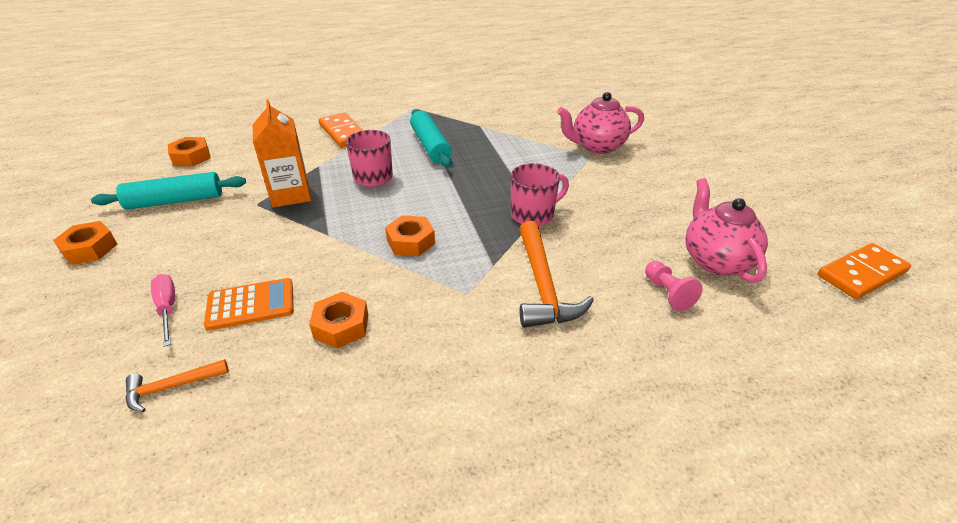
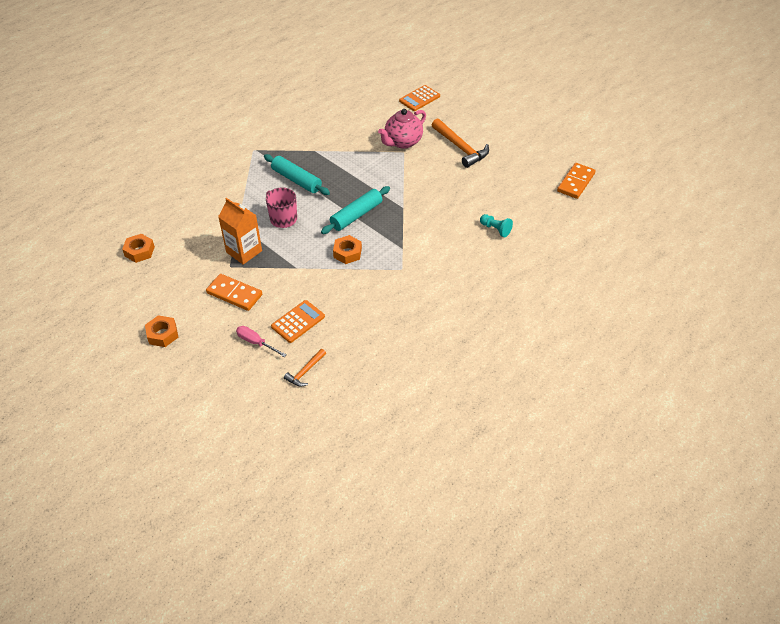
camera: 30 degrees left, 10 degrees up
(175, 201) = (173, 285): turquoise rolling pin -> turquoise rolling pin (356, 215)
(341, 326) = (355, 311): orange nut -> none
(343, 133) = (225, 191): orange domino -> orange domino (234, 294)
(533, 215) = (400, 208): pink mug -> none
(543, 286) = (435, 250): orange hammer -> orange hammer (461, 148)
(653, 113) = (419, 98): none -> orange calculator
(667, 293) = (495, 229): pink pawn -> turquoise pawn
(716, 260) = (508, 201): pink teapot -> none

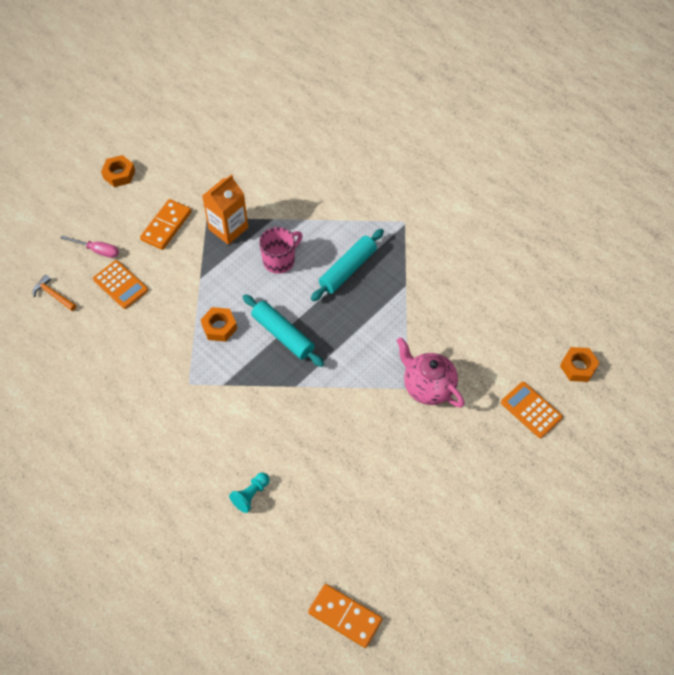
camera: 90 degrees right, 10 degrees up
(139, 251) = (234, 140): orange nut -> orange nut (578, 367)
(256, 342) = (97, 250): pink screwdriver -> pink screwdriver turned 75 degrees clockwise
(461, 148) = (418, 461): orange hammer -> none

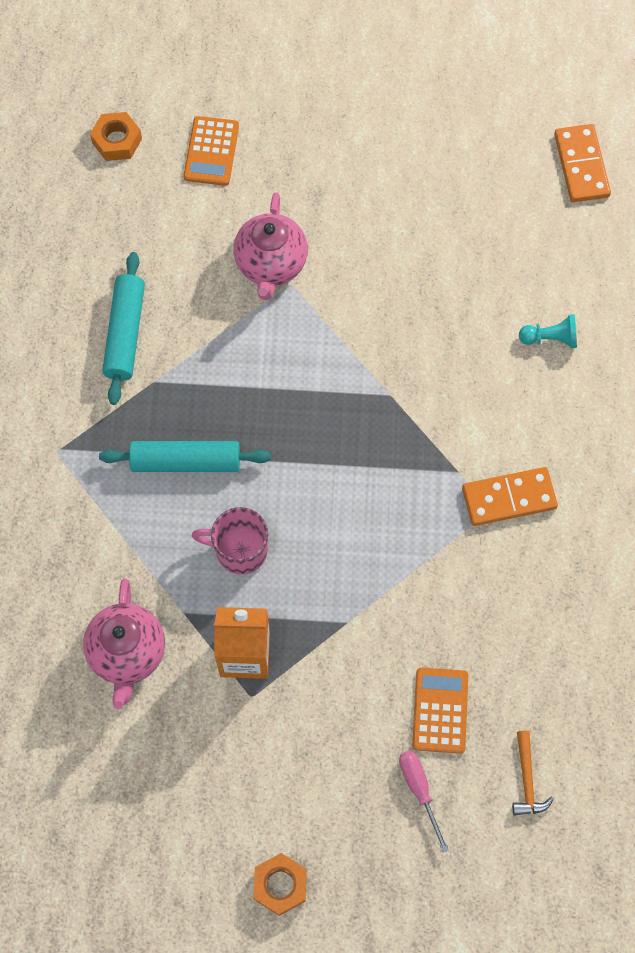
camera: 130 degrees left, 10 degrees up
(166, 226) = (308, 737): orange domino -> orange domino (509, 498)
(219, 327) = (392, 539): orange nut -> none
(275, 186) = (127, 653): none -> pink teapot
(283, 335) = (339, 461): turquoise rolling pin -> turquoise rolling pin (125, 333)

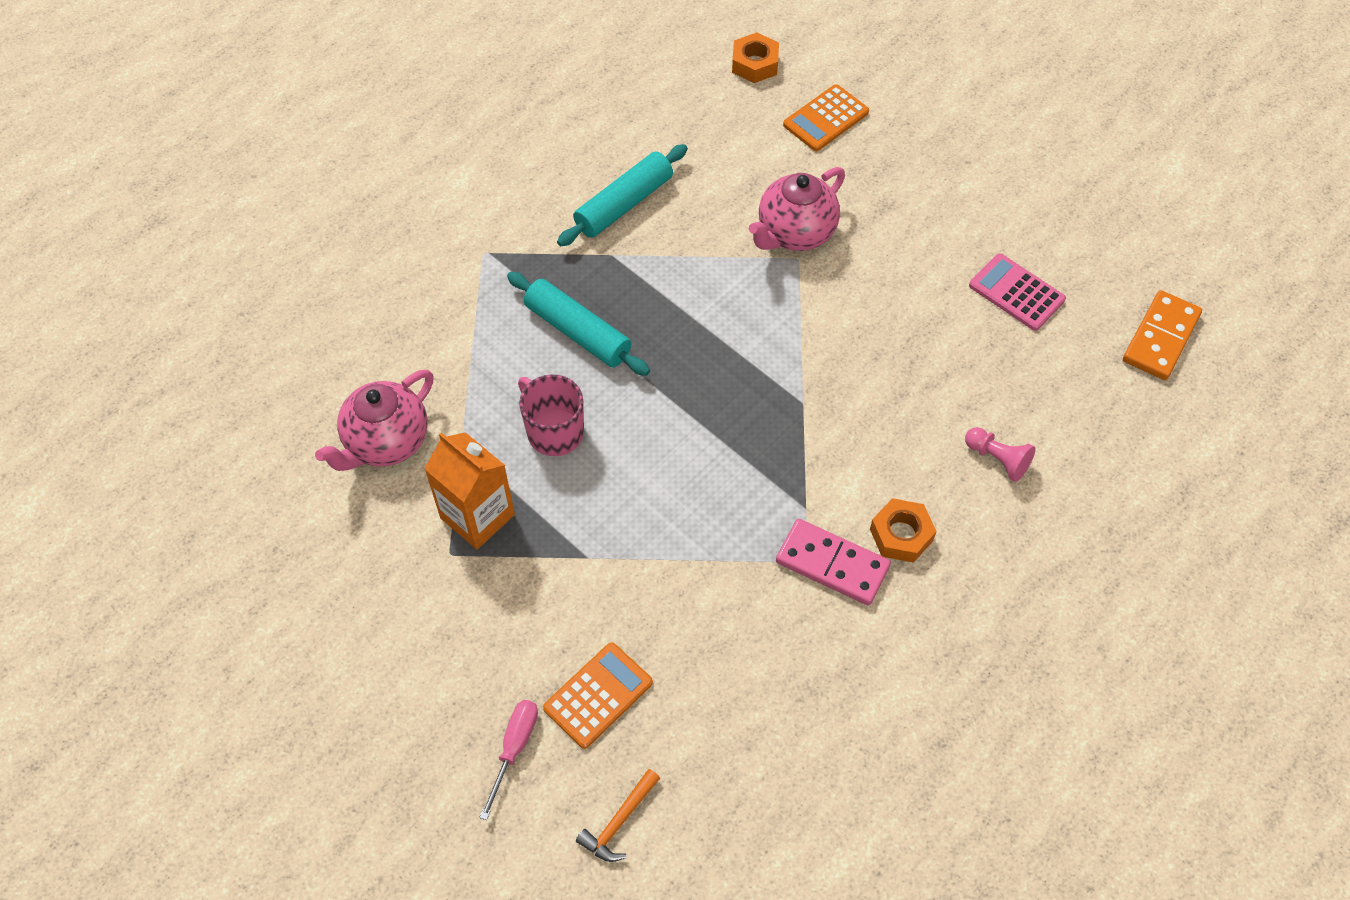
camera: 40 degrees right, 10 degrees down
(280, 885) = (320, 727): orange nut -> orange nut (901, 535)
(461, 200) = (1016, 292): none -> pink calculator
(509, 498) = (832, 564): orange domino -> pink domino
(550, 338) = (997, 459): turquoise pawn -> pink pawn

